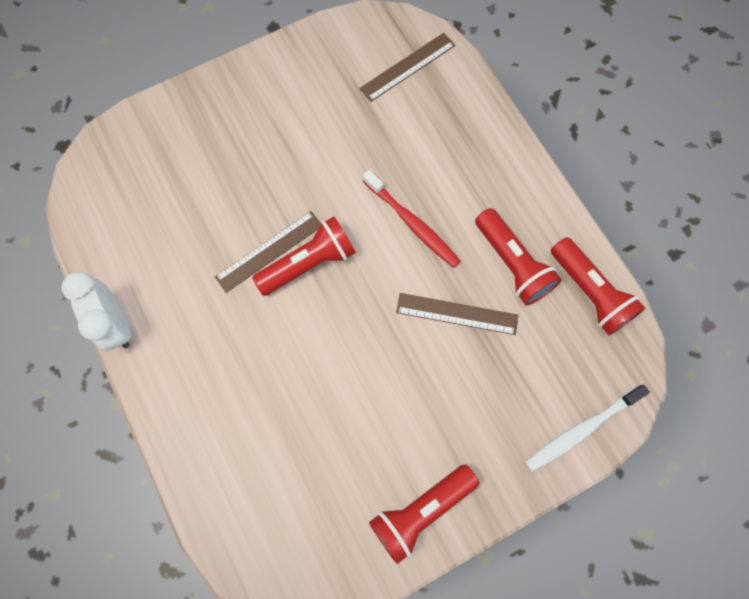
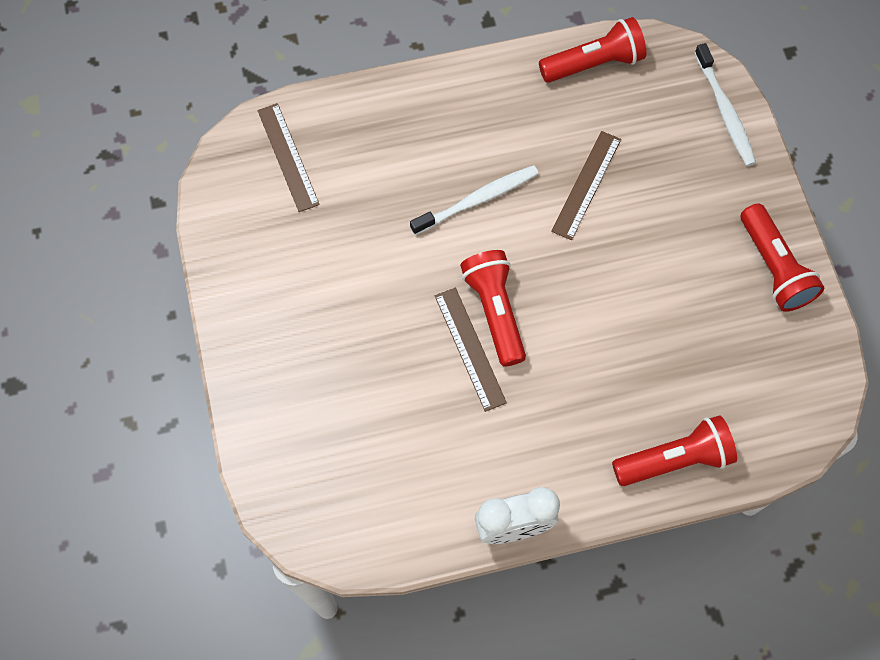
camera: 75 degrees left, 5 degrees down
(412, 224) = (478, 200): red toothbrush -> white toothbrush
(512, 264) = (547, 121): red flashlight -> red flashlight (675, 459)

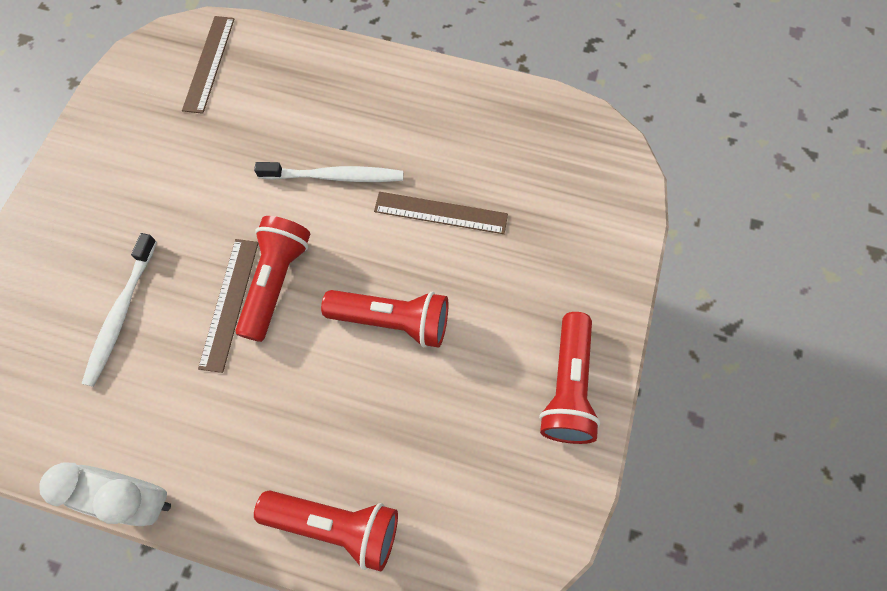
camera: 30 degrees right, 0 degrees up
(586, 185) = (440, 213): brown ruler -> brown ruler turned 45 degrees clockwise
(594, 64) = (522, 112): red flashlight -> red flashlight (393, 321)
(725, 111) = (617, 213): white toothbrush -> white toothbrush (121, 314)

